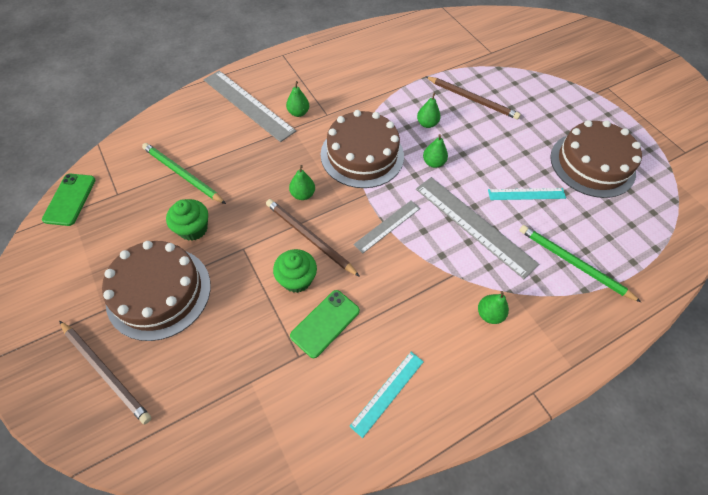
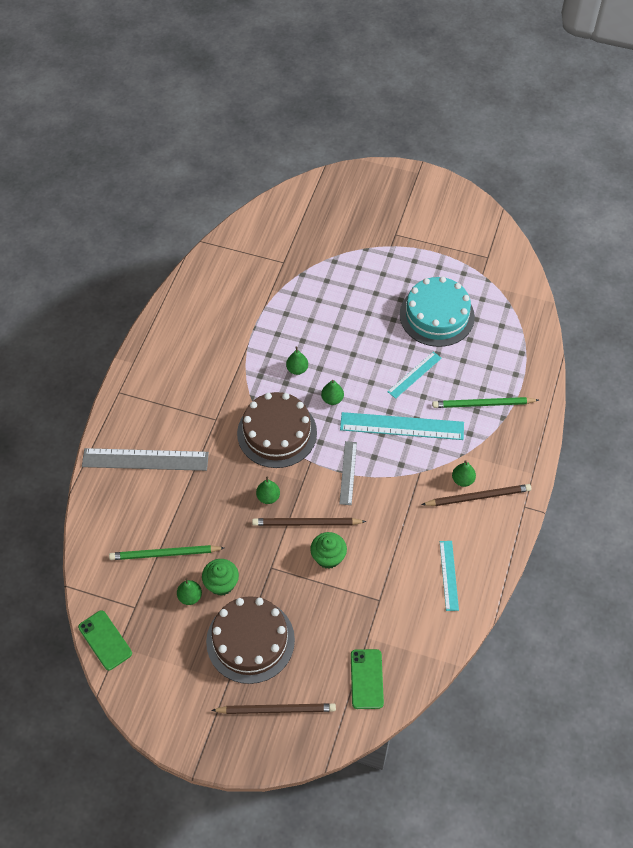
camera: 40 degrees left, 0 degrees up
(298, 113) = (192, 435): green pear -> green pear (190, 596)
(325, 323) = (374, 568): green phone -> green phone (366, 679)
(472, 99) = (309, 321): brown pencil -> brown pencil (478, 497)
(474, 225) = (402, 426): grey ruler -> turquoise ruler
(592, 164) = (437, 315): brown cake -> turquoise cake

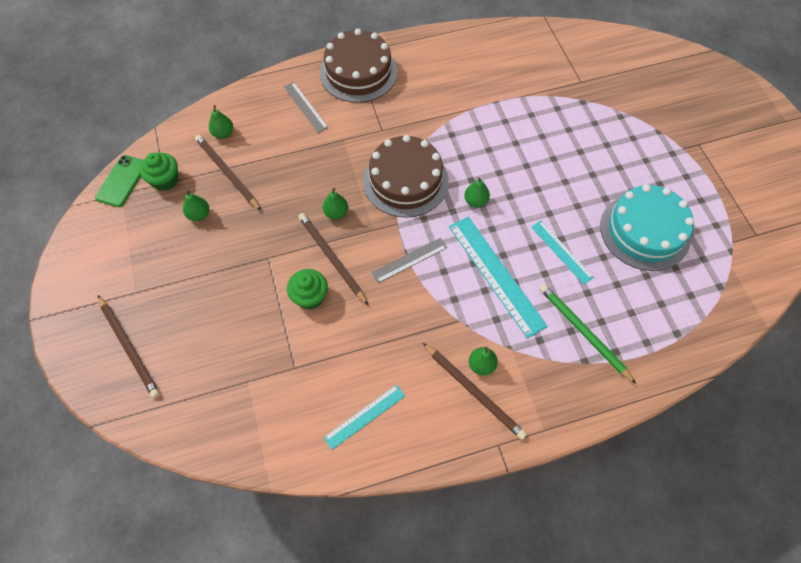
camera: 55 degrees right, 5 degrees up
(145, 459) = (305, 107): grey ruler -> grey ruler, size x0.57
(164, 554) = (227, 173): green pencil -> brown pencil
(221, 583) = (226, 230): green cupcake -> green cupcake (165, 180)
(250, 640) = (185, 285): brown cake -> brown cake (358, 72)
(297, 369) = (482, 156): green pear -> green pear (223, 133)
(366, 679) = (204, 407): green phone -> none
(414, 375) = (561, 251): turquoise ruler -> turquoise ruler turned 45 degrees clockwise

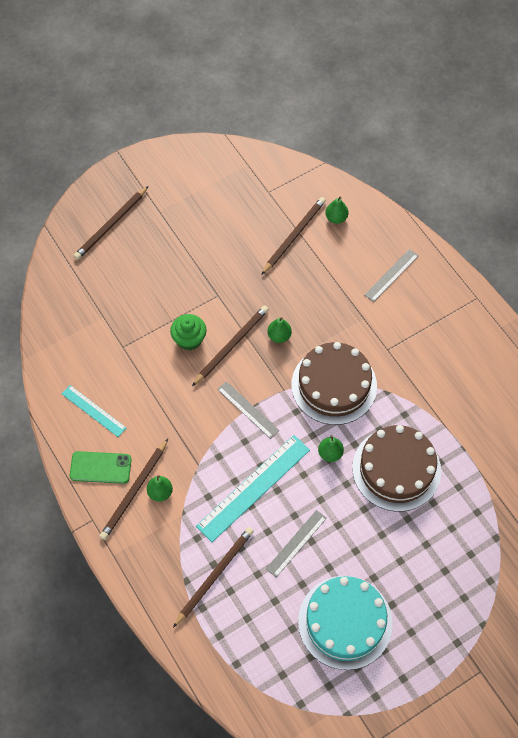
camera: 75 degrees right, 0 degrees up
(122, 181) = (260, 160): green phone -> green phone (100, 467)
(165, 180) = (271, 192): green cupcake -> none
(199, 215) = (244, 229): green pear -> none
(358, 72) = (453, 309): brown cake -> brown cake (396, 469)
(561, 251) = (296, 543): turquoise ruler -> grey ruler
(583, 332) = (214, 575): green pencil -> brown pencil

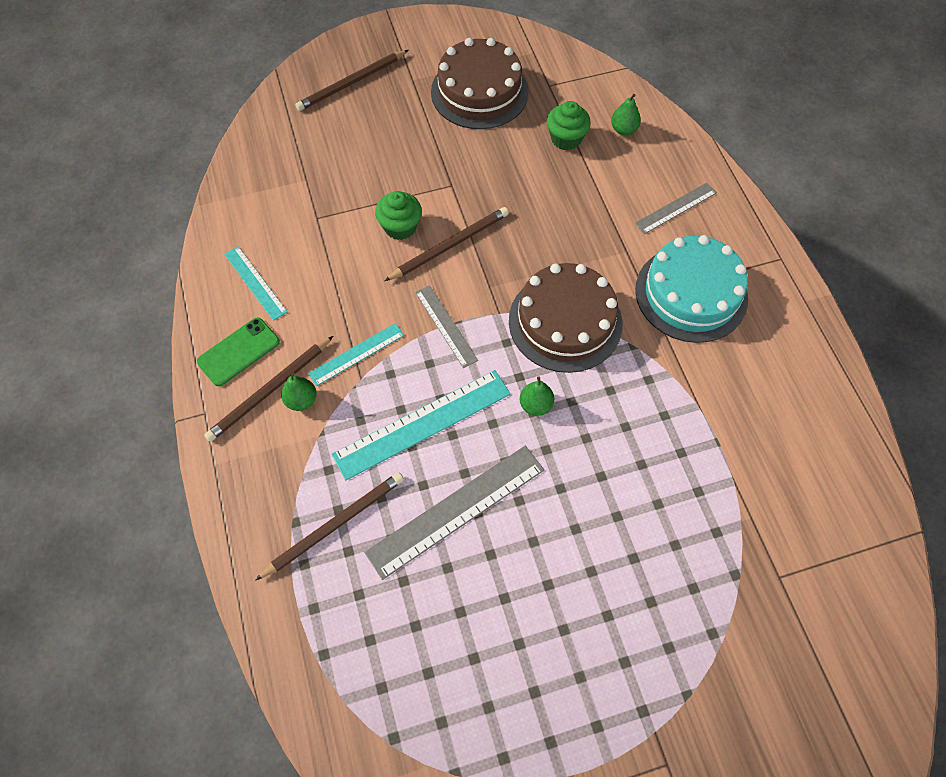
camera: 15 degrees right, 0 degrees up
(100, 467) = (238, 352): green phone -> green phone turned 60 degrees counterclockwise
(189, 447) = (356, 354): none -> turquoise ruler
(279, 336) = (512, 247): green pear -> none
(294, 236) = (566, 138): brown pencil -> green cupcake
(296, 543) = (456, 510): grey ruler -> grey ruler, size x1.76
(345, 622) = (490, 636): turquoise cake -> turquoise cake (691, 293)
(396, 469) = (619, 447): brown cake -> brown cake (479, 92)

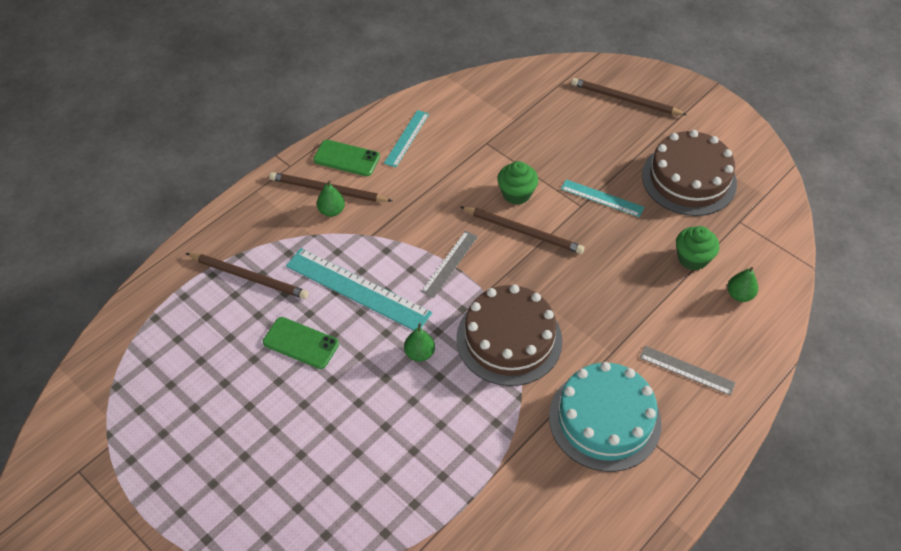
camera: 60 degrees right, 10 degrees down
(356, 354) = (389, 223): turquoise ruler -> turquoise ruler (602, 198)
(456, 510) = (301, 343): grey ruler -> green phone

